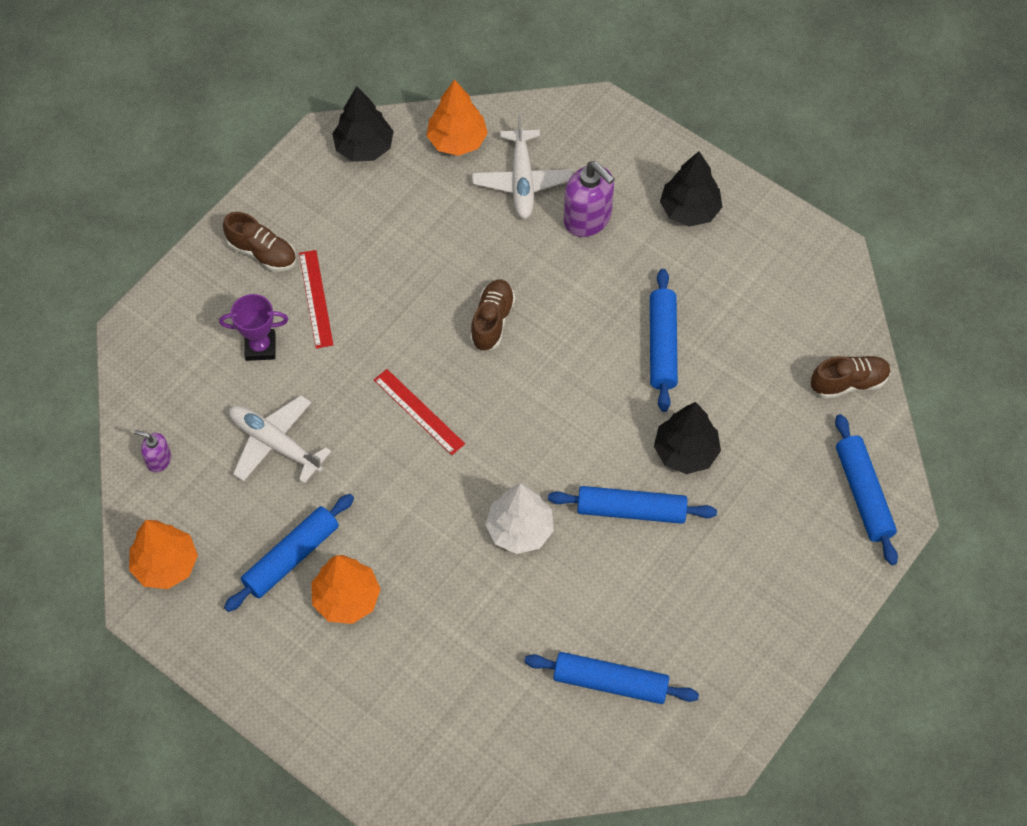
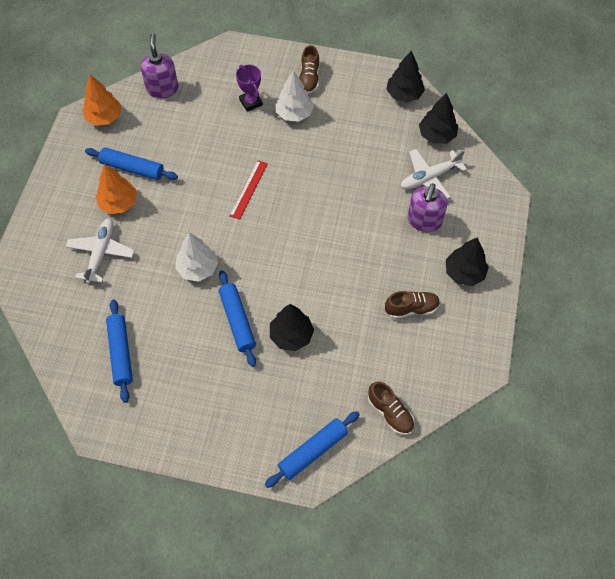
camera: 65 degrees right, 0 degrees up
(158, 460) = (162, 88): purple soap dispenser -> purple soap dispenser, size x1.90
(275, 444) = (196, 133): white plane -> white plane (101, 253)
(316, 298) = (294, 113): red ruler -> white tree
(457, 140) = (437, 135): orange tree -> black tree
(492, 321) = (326, 201): brown shoe -> brown shoe (411, 309)
(662, 345) = (359, 294): blue rolling pin -> none

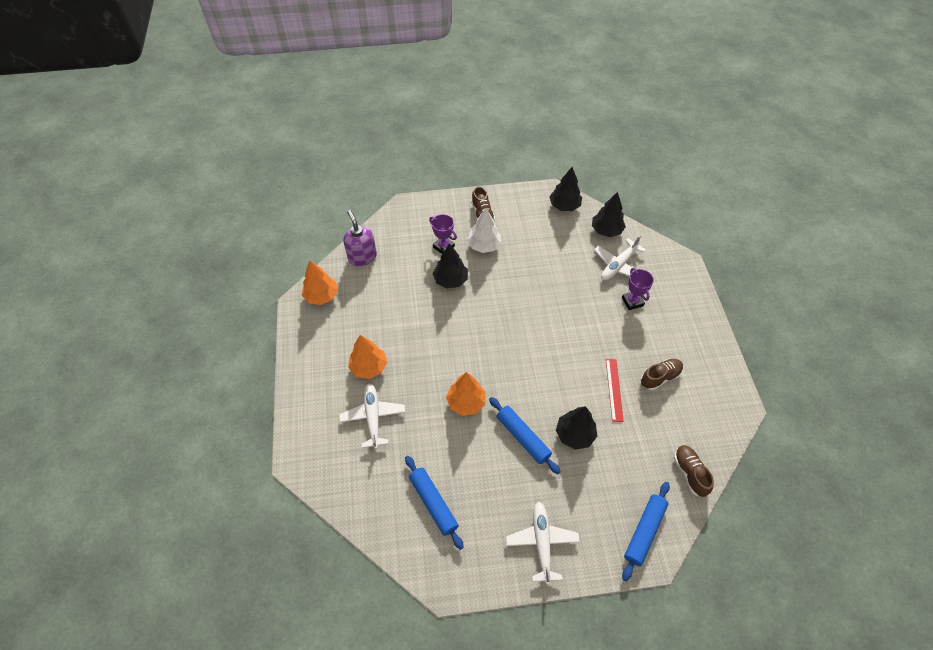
camera: 20 degrees left, 5 degrees down
(132, 168) = (367, 333): blue rolling pin -> none
(198, 268) = (466, 402): white tree -> orange tree
(206, 425) = (542, 542): none -> white plane
(248, 189) = (477, 320): red ruler -> red ruler (614, 389)
(390, 413) = (689, 473): brown shoe -> brown shoe turned 135 degrees counterclockwise
(424, 221) = (632, 301): purple soap dispenser -> purple trophy
(464, 273) = (685, 334): black tree -> black tree (450, 280)

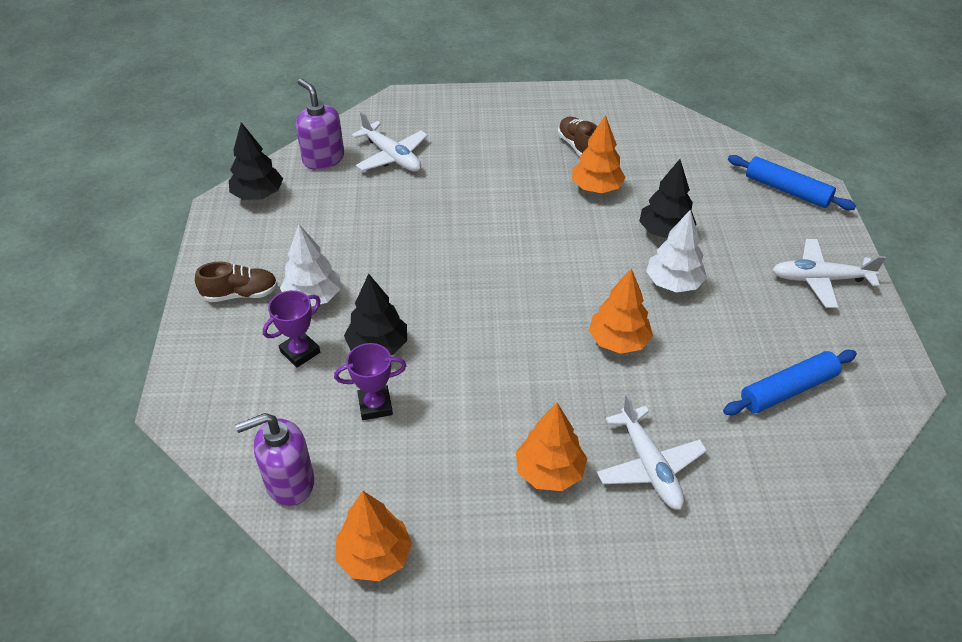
camera: 85 degrees left, 10 degrees down
(373, 417) = (649, 466): white plane -> white plane turned 105 degrees counterclockwise
(523, 437) = (673, 283): blue rolling pin -> white tree
(606, 230) = (323, 159): black tree -> purple soap dispenser
(614, 389) = (596, 188): red ruler -> orange tree
(632, 301) = (457, 152): purple trophy -> purple trophy (375, 406)
(689, 473) = (708, 145): brown shoe -> none

